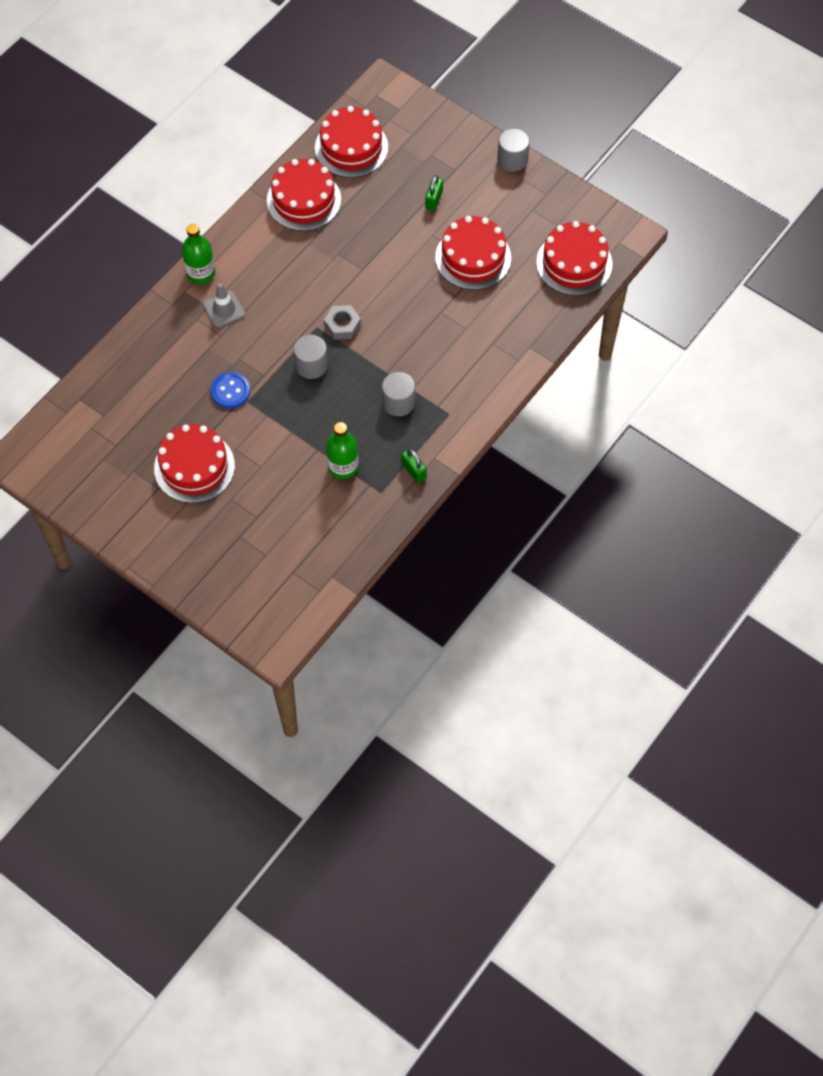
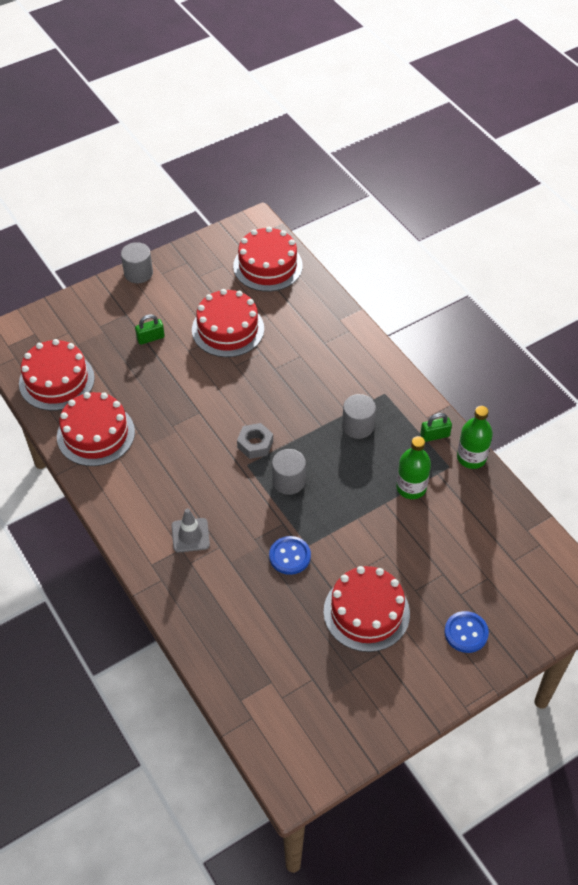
camera: 70 degrees left, 10 degrees down
(200, 273) = (136, 544): green bottle -> green bottle (471, 457)
(200, 550) = (466, 633): none -> blue button
(433, 200) = (150, 338): green padlock -> green padlock turned 60 degrees counterclockwise

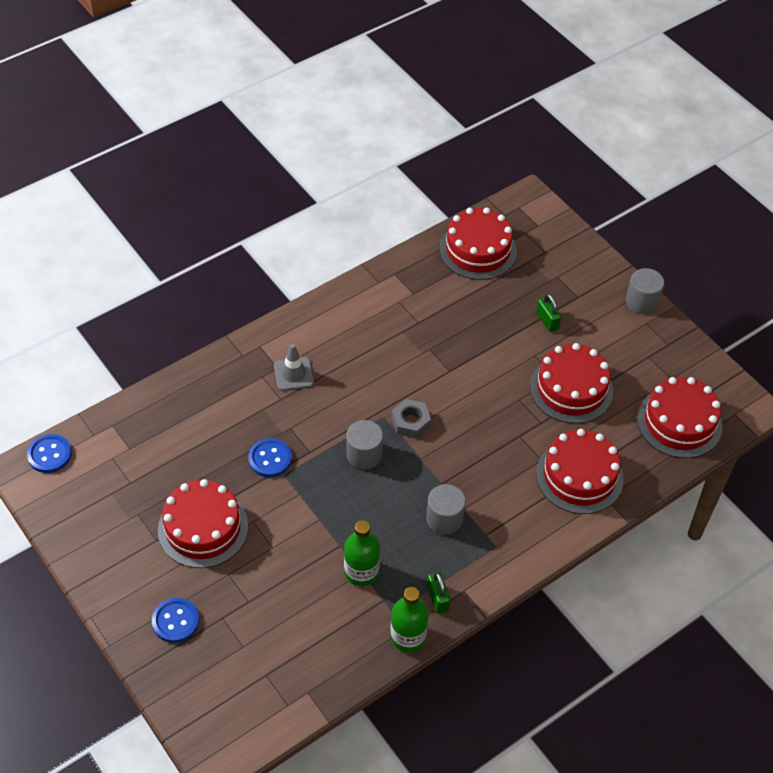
camera: 85 degrees right, 0 degrees up
(96, 434) = (412, 288): red cake -> red cake (579, 476)
(275, 761) = (49, 454): none -> blue button

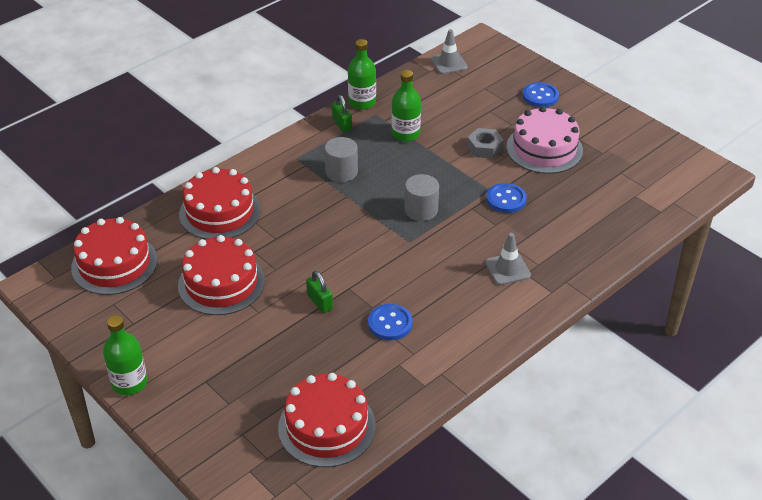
camera: 175 degrees right, 10 degrees down
(49, 454) = (702, 185): blue button -> blue button (390, 323)
(203, 528) = (544, 149): red cake -> pink cake
(278, 705) = (448, 63): none -> grey traffic cone
(410, 422) = (382, 239): grey nut -> grey nut (484, 148)
(547, 321) = (243, 349): green padlock -> green padlock (320, 302)
(641, 302) = (129, 383): grey cylinder -> green bottle

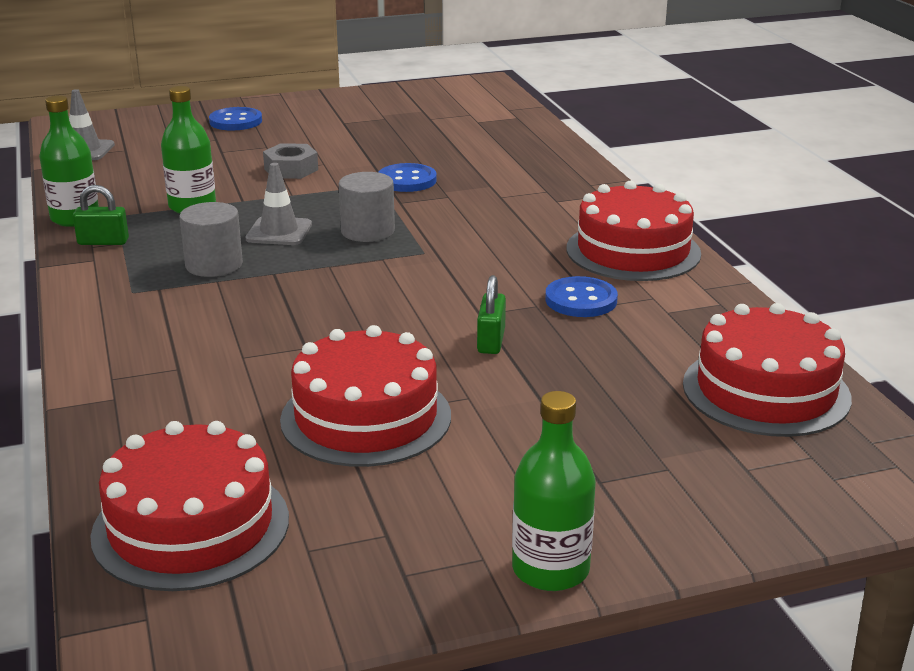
camera: 65 degrees left, 15 degrees down
(220, 212) = (178, 383): red cake -> red cake (633, 251)
(320, 302) = (491, 341): green padlock -> green padlock turned 75 degrees counterclockwise
(507, 269) = (539, 208): grey traffic cone -> grey traffic cone (279, 232)
(544, 149) = (338, 141): pink cake -> none

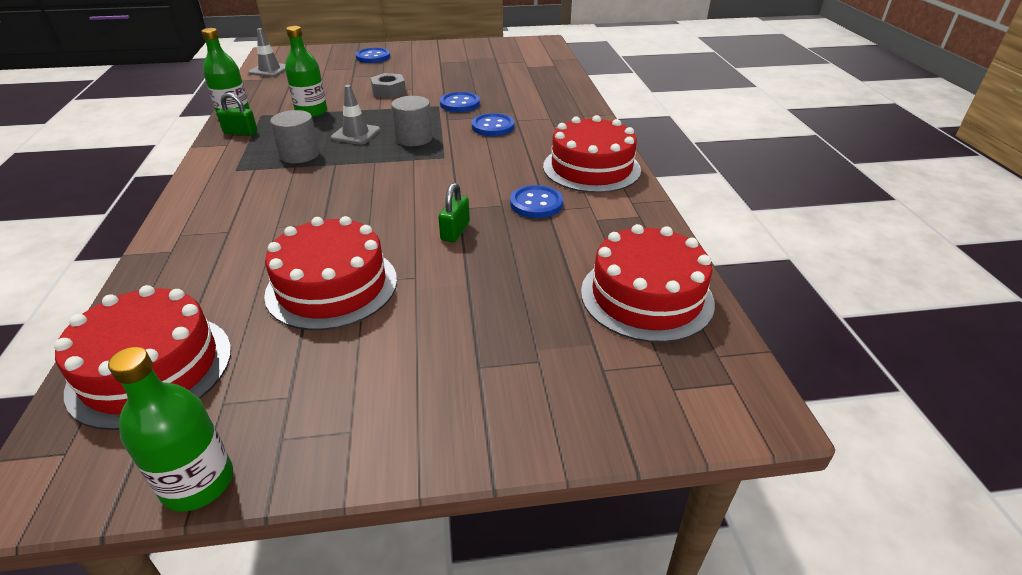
camera: 10 degrees right, 10 degrees up
(472, 208) = (493, 127): none -> blue button
(550, 569) = (398, 451): green bottle -> green bottle (198, 483)

